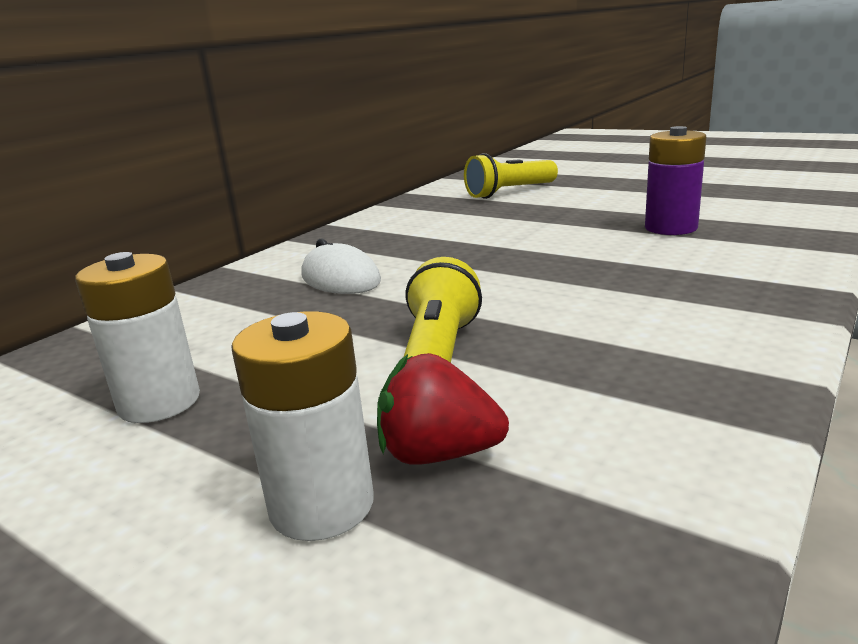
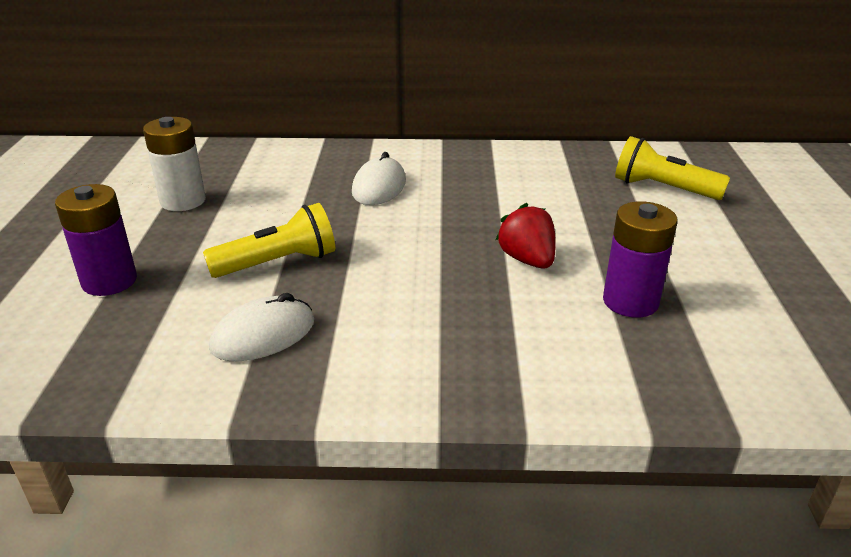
camera: 55 degrees right, 10 degrees up
(322, 505) = (109, 281): white battery -> purple battery
(439, 454) = (164, 298): red strawberry -> red strawberry (527, 260)
(604, 388) = (263, 335): none -> white mouse

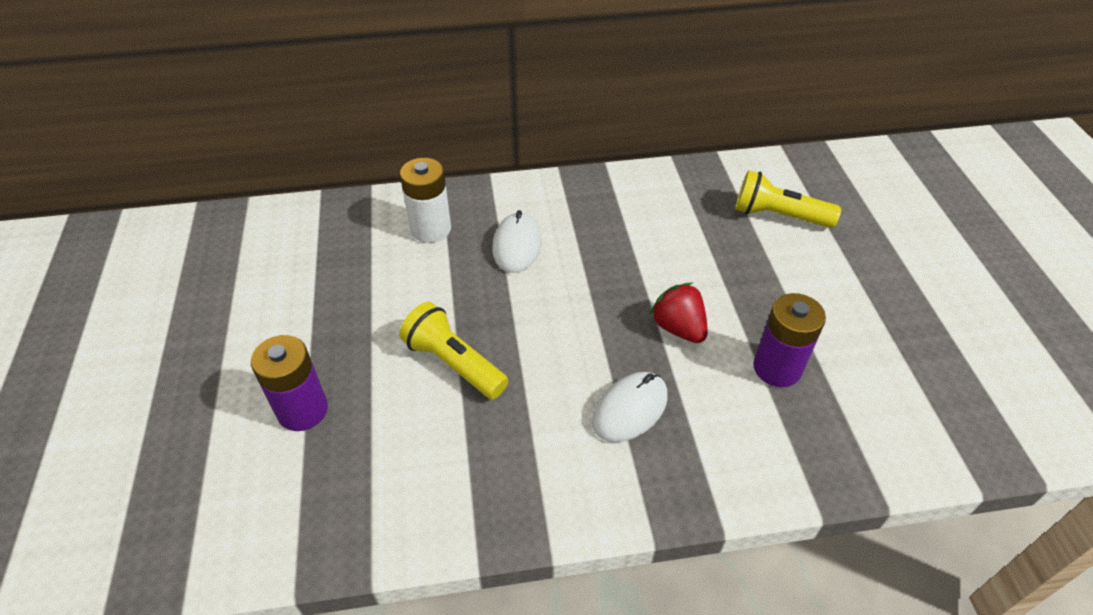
camera: 10 degrees left, 15 degrees up
(183, 201) = (331, 290): white battery -> white battery (431, 229)
(263, 335) = (471, 456): white mouse -> white mouse (630, 409)
(278, 263) = (454, 363): yellow flashlight -> yellow flashlight turned 105 degrees counterclockwise

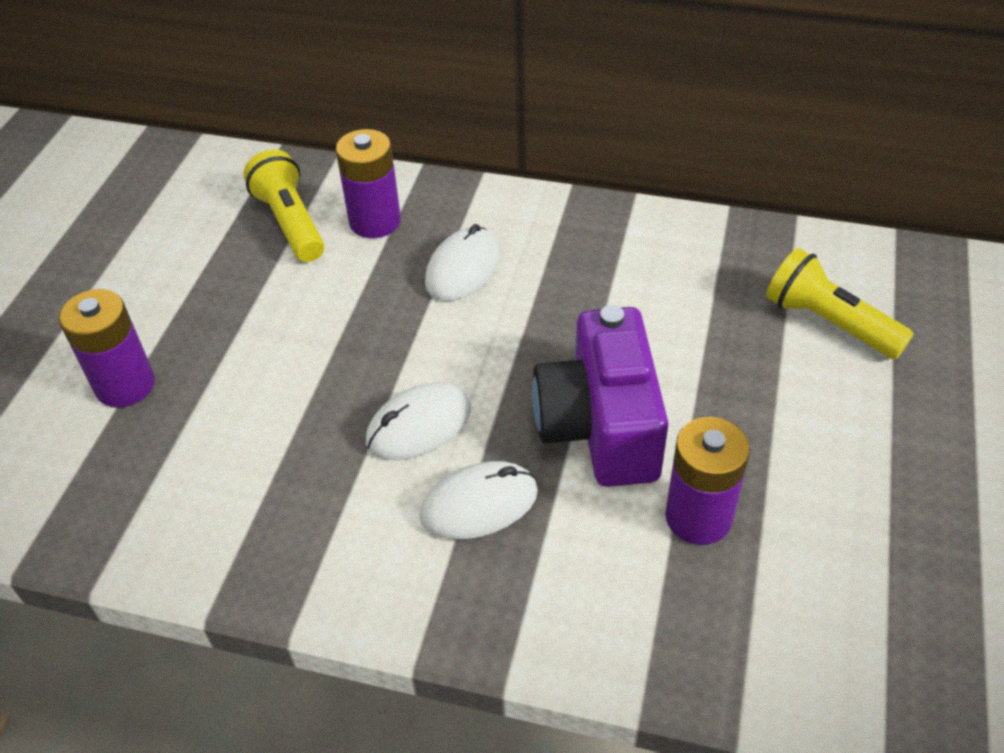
camera: 25 degrees right, 0 degrees up
(431, 229) = (375, 221): white battery -> purple battery
(454, 363) = (310, 385): yellow flashlight -> yellow flashlight (290, 223)
(553, 367) = (419, 426): none -> white mouse
(678, 328) = (600, 426): red strawberry -> purple camera

